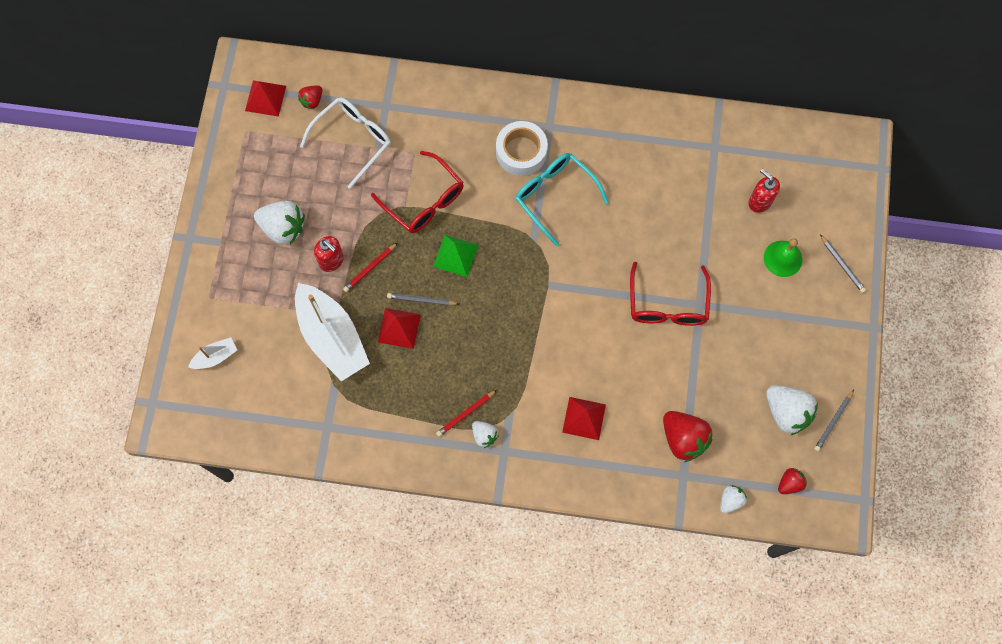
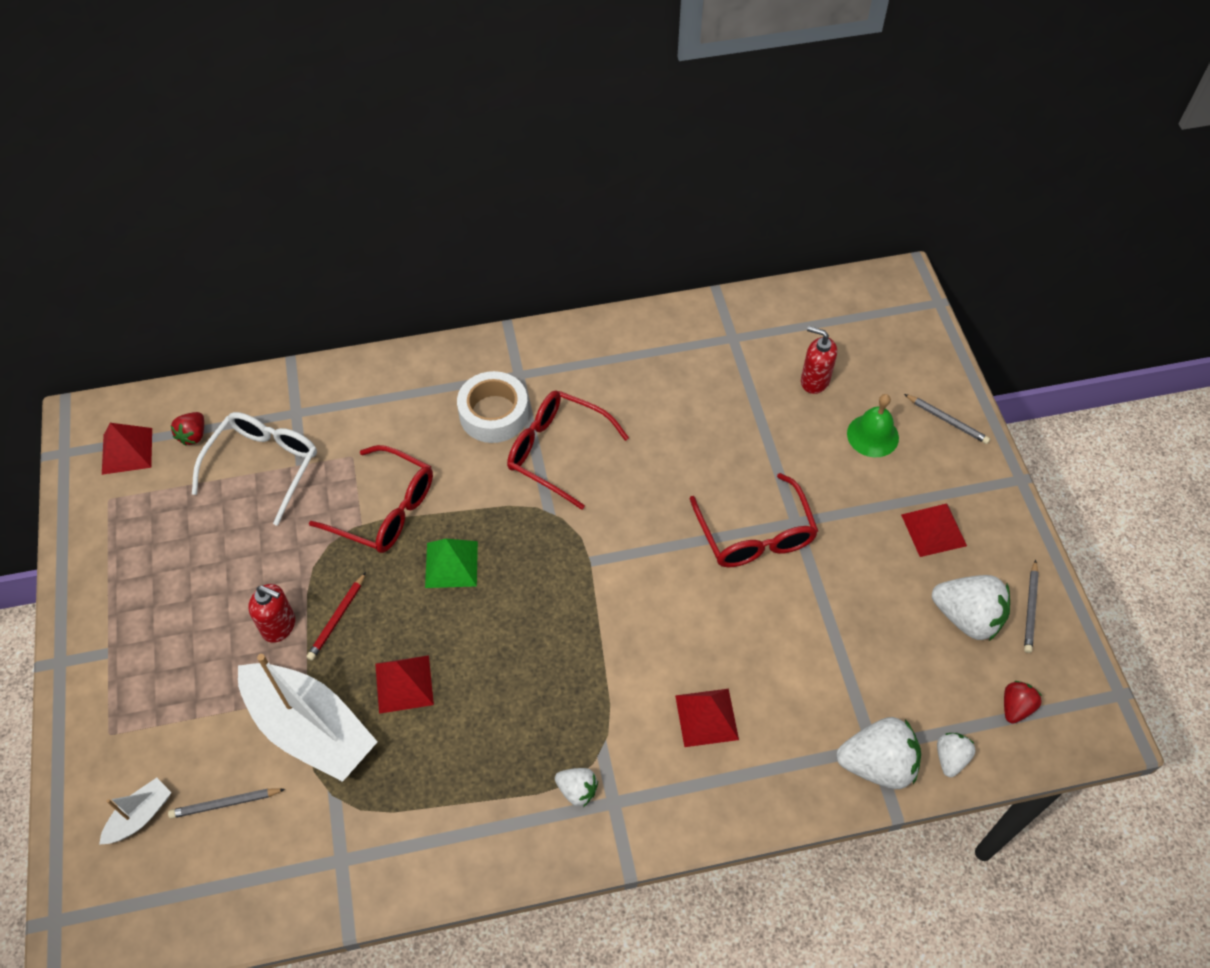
camera: 20 degrees left, 15 degrees down
(283, 228) = (196, 605): white strawberry -> white strawberry (877, 764)
(421, 300) = (423, 636): grey pencil -> grey pencil (225, 803)
(465, 414) = (539, 769): red pencil -> none
(555, 196) = (556, 451): turquoise glasses -> red glasses
(683, 439) = (851, 698): red strawberry -> none
(793, 343) = (934, 530): none -> red pyramid

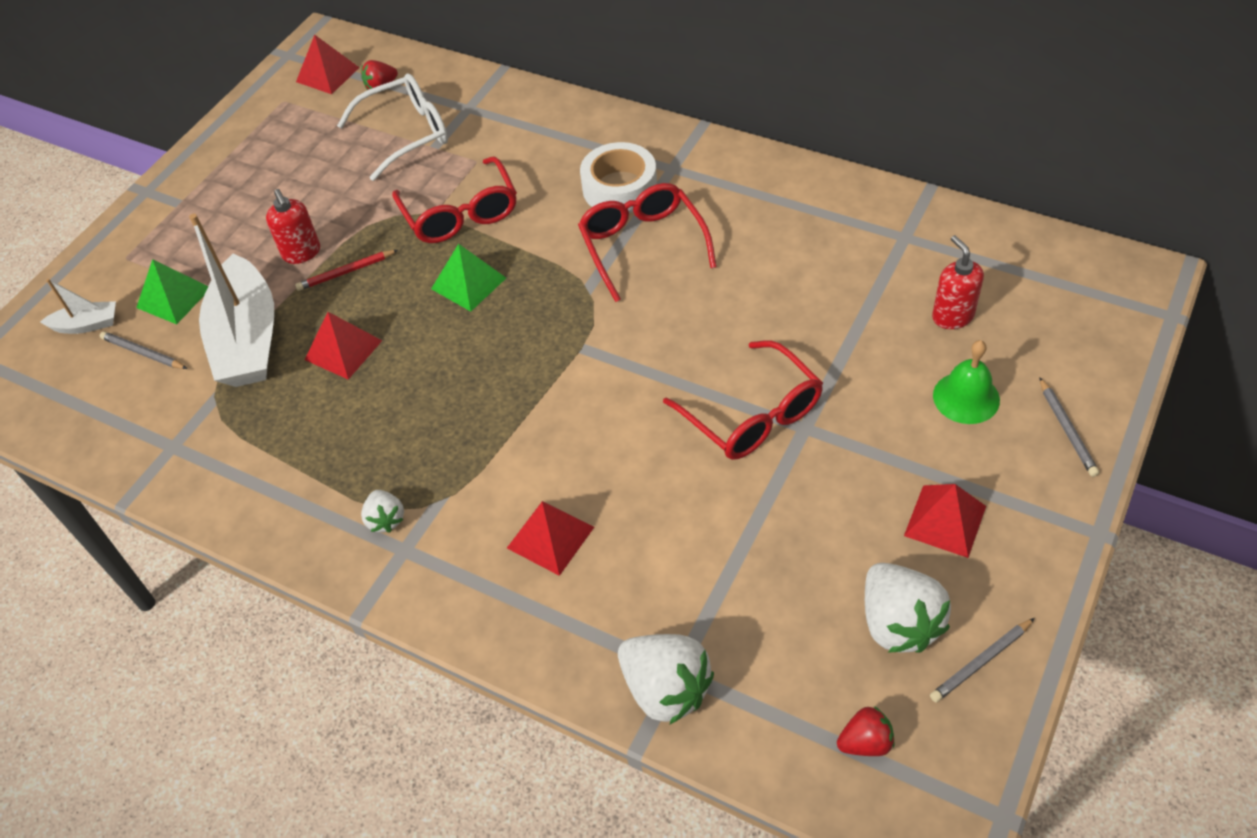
camera: 45 degrees right, 5 degrees down
(200, 738) = (173, 297): none -> green pyramid
(755, 535) = (753, 415): red glasses -> red glasses turned 60 degrees counterclockwise
(950, 758) = (745, 738): white strawberry -> none

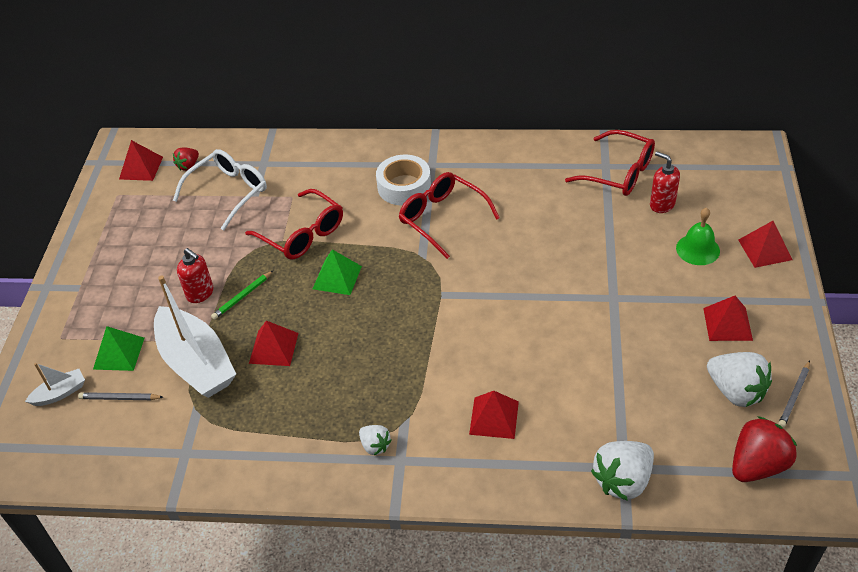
camera: 25 degrees left, 5 degrees down
(345, 272) = (242, 296): red pencil -> green pencil
(665, 689) = (623, 480): white strawberry -> white strawberry turned 120 degrees clockwise
(753, 415) = (577, 300): red glasses -> red glasses (619, 173)
(865, 742) = (757, 465): red strawberry -> red strawberry, size x1.84
(1066, 430) = (765, 249): grey pencil -> red pyramid

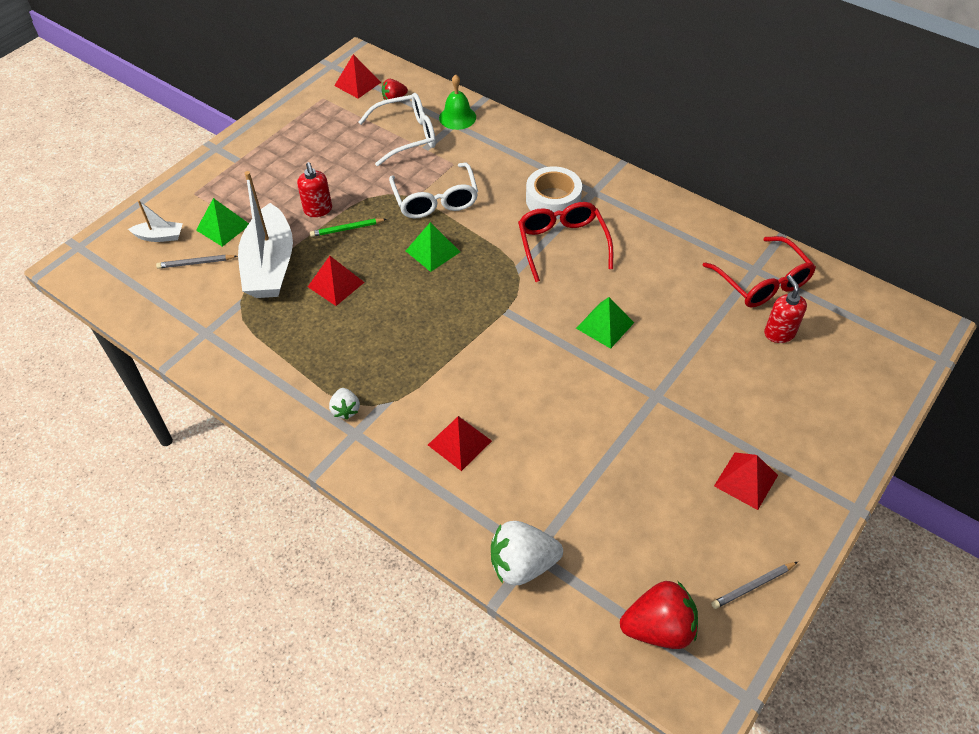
camera: 30 degrees right, 5 degrees up
(119, 398) = (196, 263): grey pencil -> grey pencil turned 45 degrees counterclockwise
(302, 234) = (435, 200): red glasses -> white glasses
(530, 264) = (605, 325): none -> green pyramid
(697, 249) = (778, 394): green bell -> green bell (457, 117)
(736, 391) = (698, 548): white strawberry -> none
(765, 249) = (848, 430): red pyramid -> none

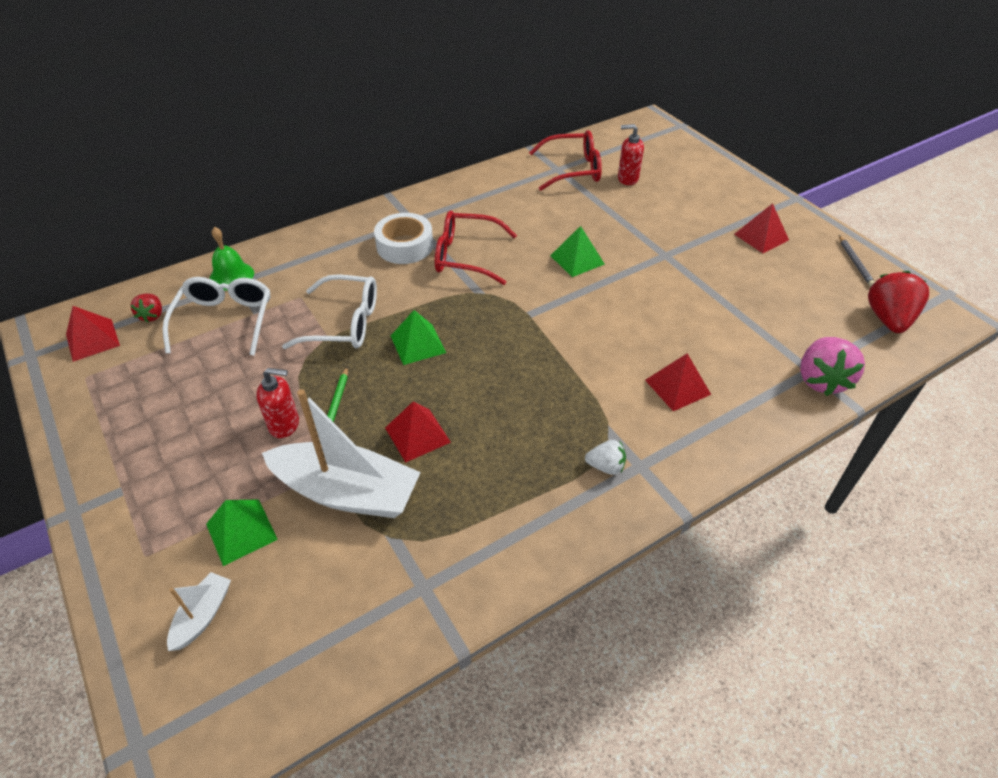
camera: 70 degrees left, 5 degrees down
(196, 263) = (288, 577): grey pencil -> none
(522, 564) = (821, 380): white strawberry -> pink strawberry

